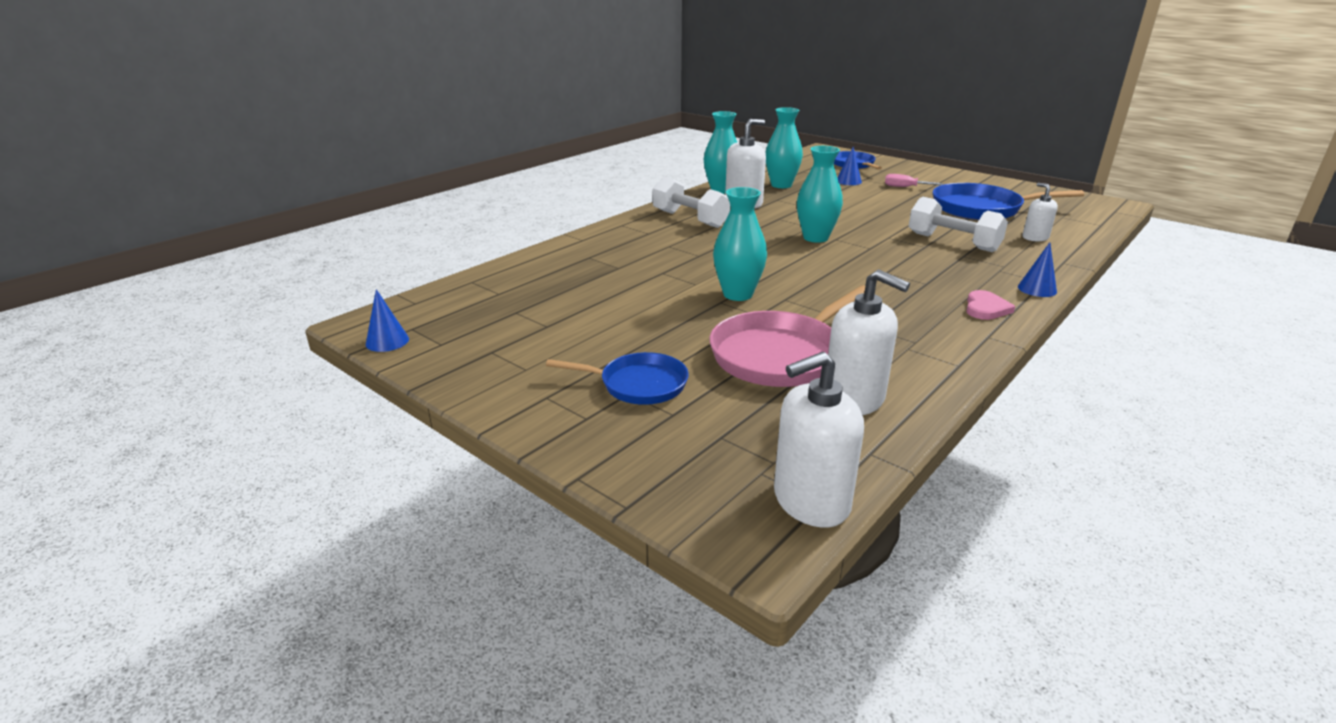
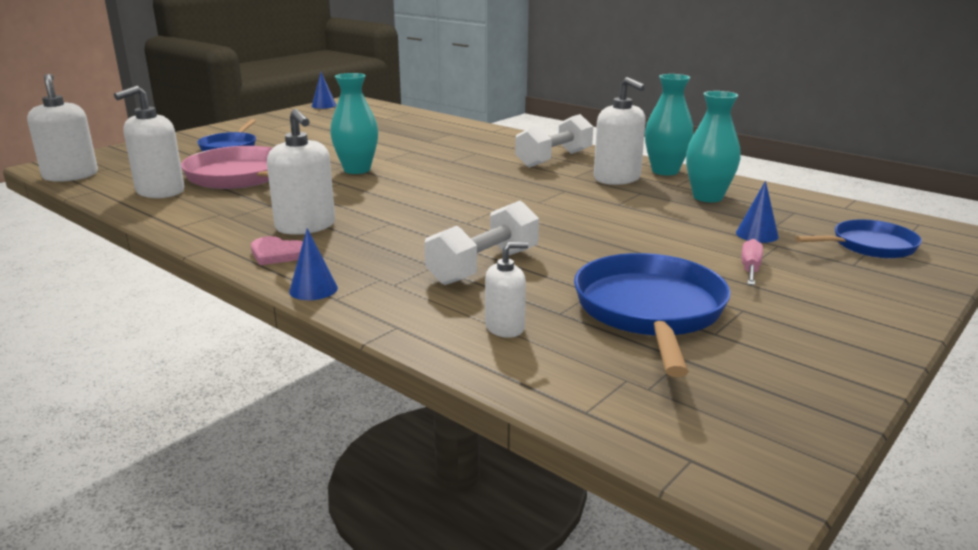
camera: 90 degrees right, 5 degrees down
(815, 238) = (499, 201): turquoise vase -> none
(916, 303) = (305, 226): none -> white soap dispenser

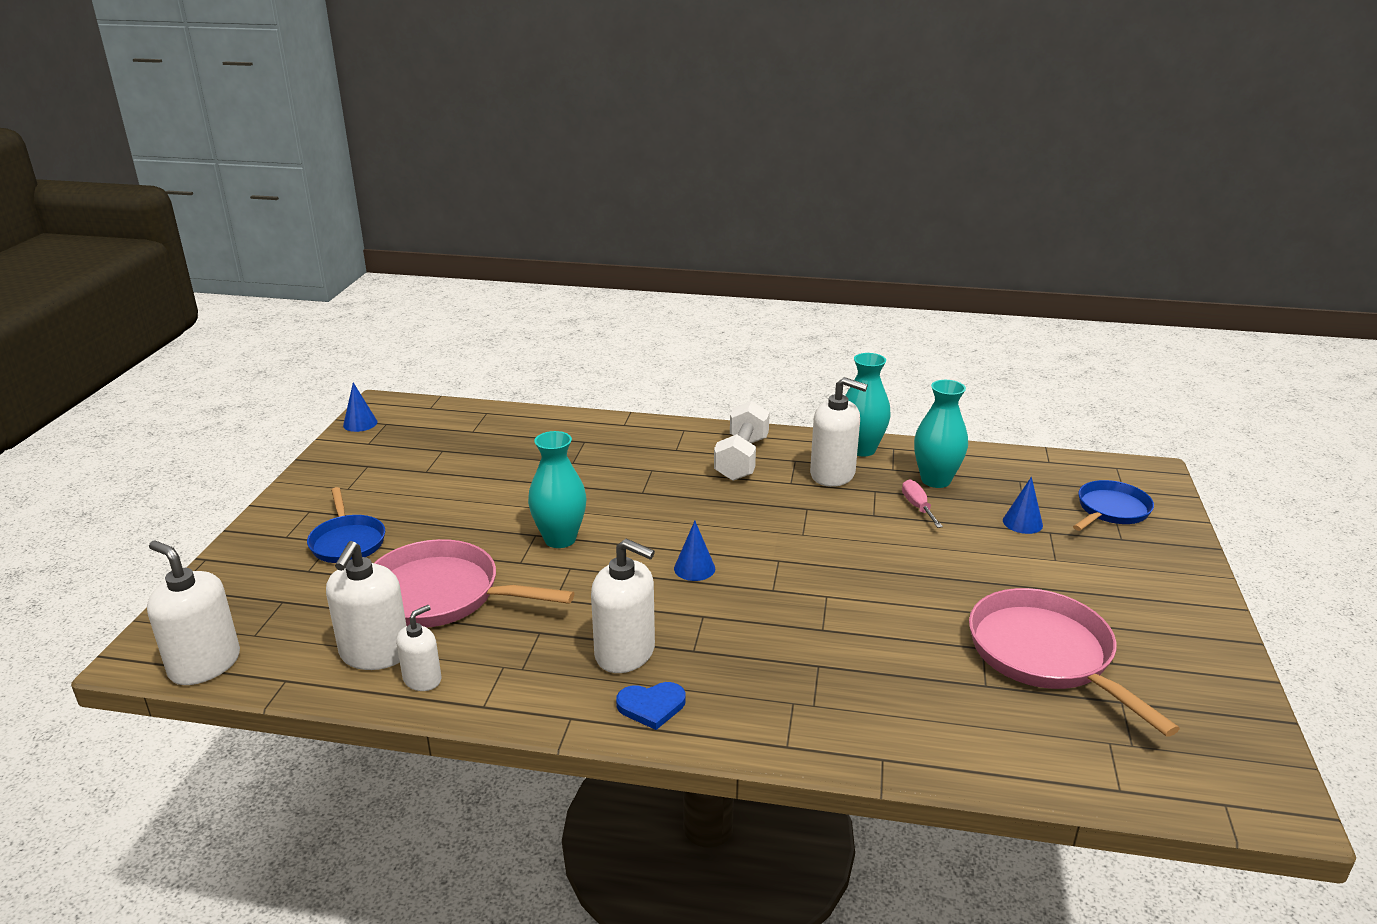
camera: 30 degrees left, 5 degrees up
(277, 254) = (651, 706): pink heart -> blue heart
(313, 289) = (752, 742): blue cone -> blue cone (694, 568)
(484, 267) = (862, 649): white dumbbell -> none
(505, 327) = (966, 722): white soap dispenser -> white soap dispenser (422, 679)
(650, 311) = (1045, 655): blue pan -> pink pan
(750, 269) = (1061, 571): pink screwdriver -> pink screwdriver (917, 507)

